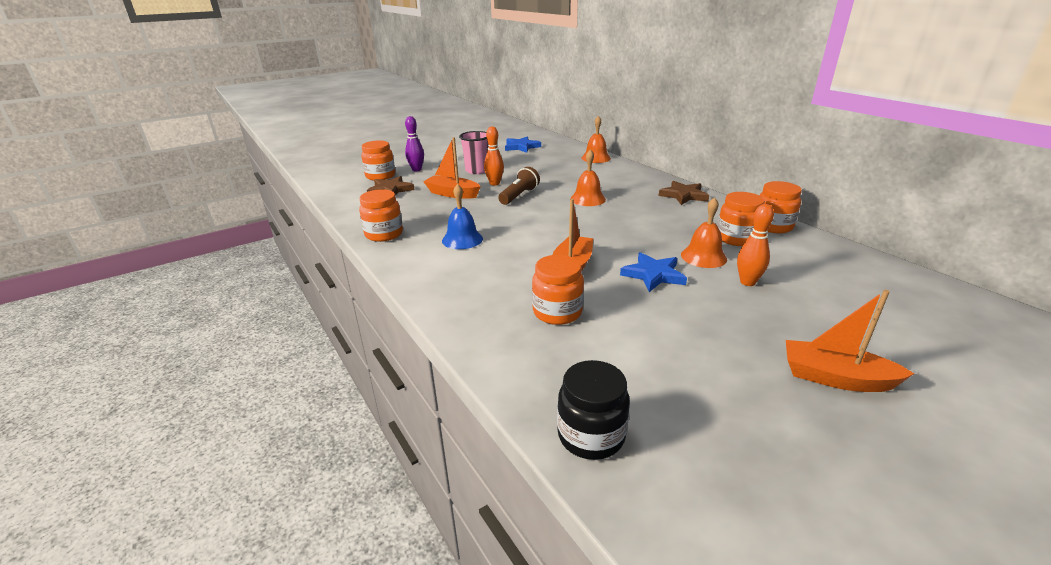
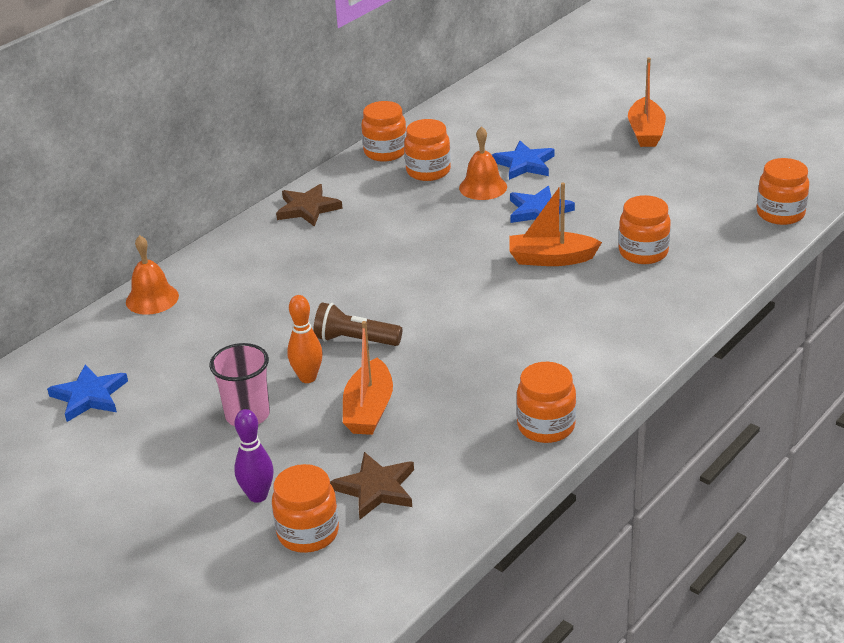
camera: 105 degrees left, 5 degrees up
(462, 239) = (525, 351): blue bell -> none
(588, 199) = (346, 278): orange bell -> none
(591, 436) = (780, 214): black jar -> orange jar
(747, 282) = (524, 164): orange bowling pin -> blue star

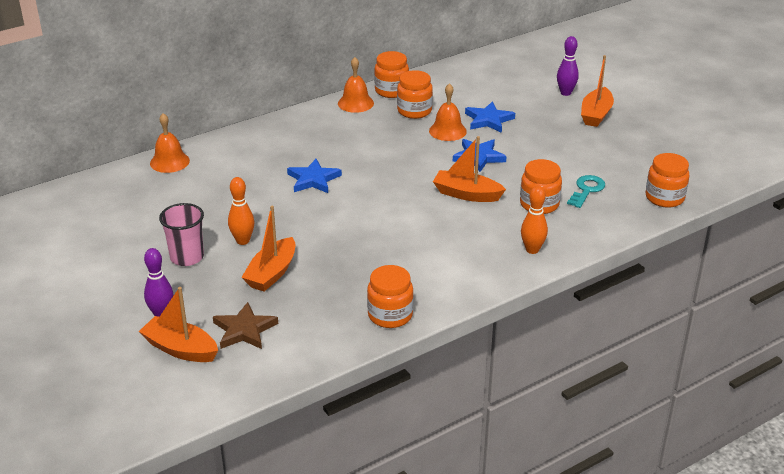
camera: 15 degrees right, 0 degrees up
(89, 396) = (90, 220): blue star -> blue star (313, 179)
(308, 208) = (312, 121): brown star -> none
(308, 533) = (180, 349): orange jar -> orange boat
(349, 176) = (355, 103): none -> orange bell
(355, 340) = (291, 222): brown flashlight -> none
(596, 114) = (565, 93): none -> purple bowling pin
(667, 308) = (532, 250): none -> orange bowling pin
(687, 223) = (586, 190): none -> turquoise key

